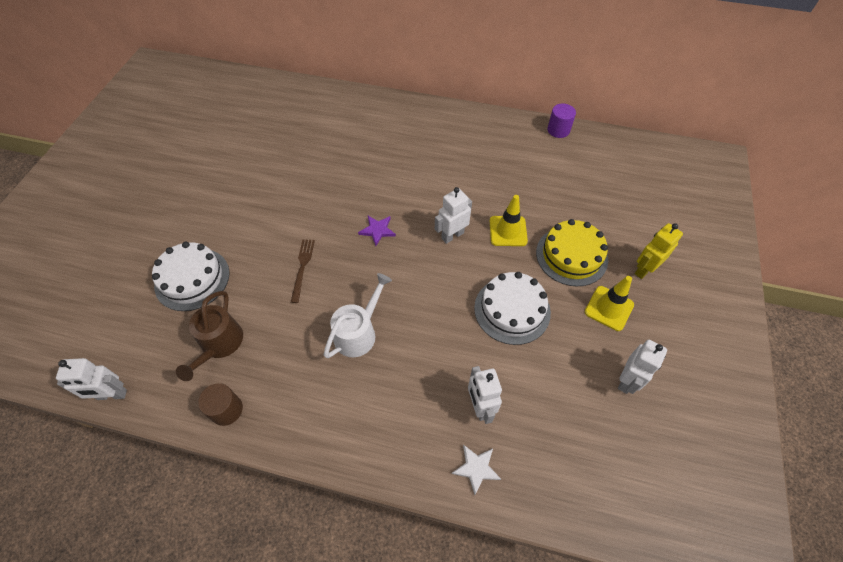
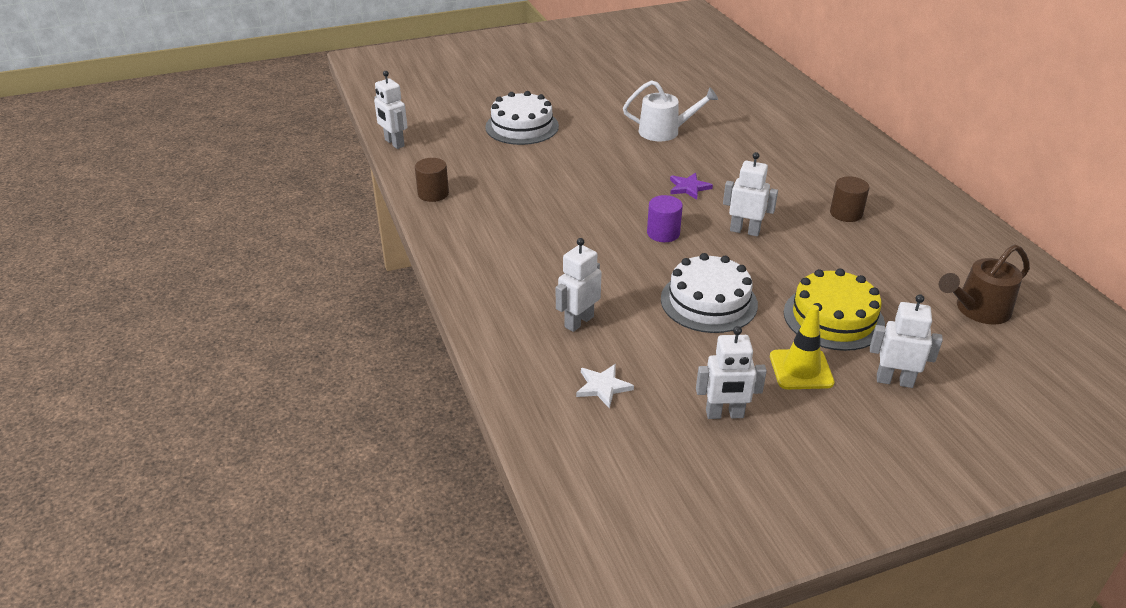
camera: 55 degrees right, 20 degrees down
(219, 344) = (482, 165): brown watering can -> brown watering can (978, 310)
(302, 267) = (597, 168): brown fork -> none
(358, 332) = (571, 223): white watering can -> white watering can (664, 131)
(476, 172) = (846, 213): none -> brown cylinder
(476, 468) = (516, 343): white star -> white star (603, 387)
(508, 231) = (801, 263): yellow traffic cone -> none
(558, 130) = (1001, 244): purple cylinder -> purple cylinder (663, 233)
(644, 269) = (894, 381): yellow robot -> white robot

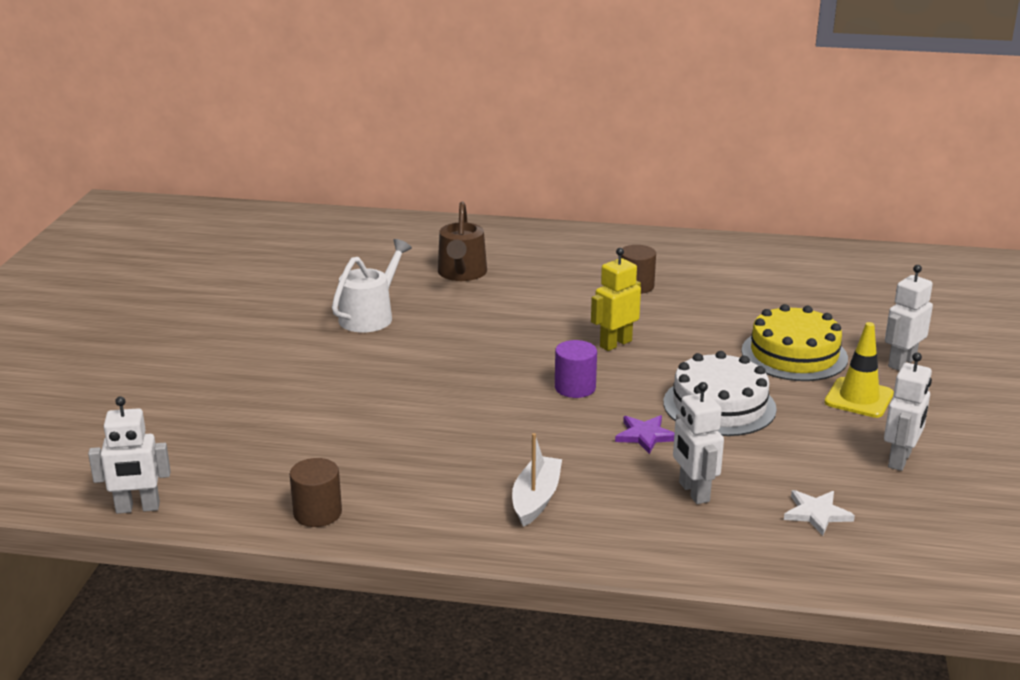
camera: 60 degrees left, 10 degrees down
(512, 261) = (536, 499): none -> white boat
(522, 126) = (233, 398): white cake -> none
(689, 188) = (503, 343): purple star -> purple star (645, 435)
(744, 231) = (615, 344): white robot -> yellow robot
(978, 310) = (831, 291): brown watering can -> brown watering can (461, 273)

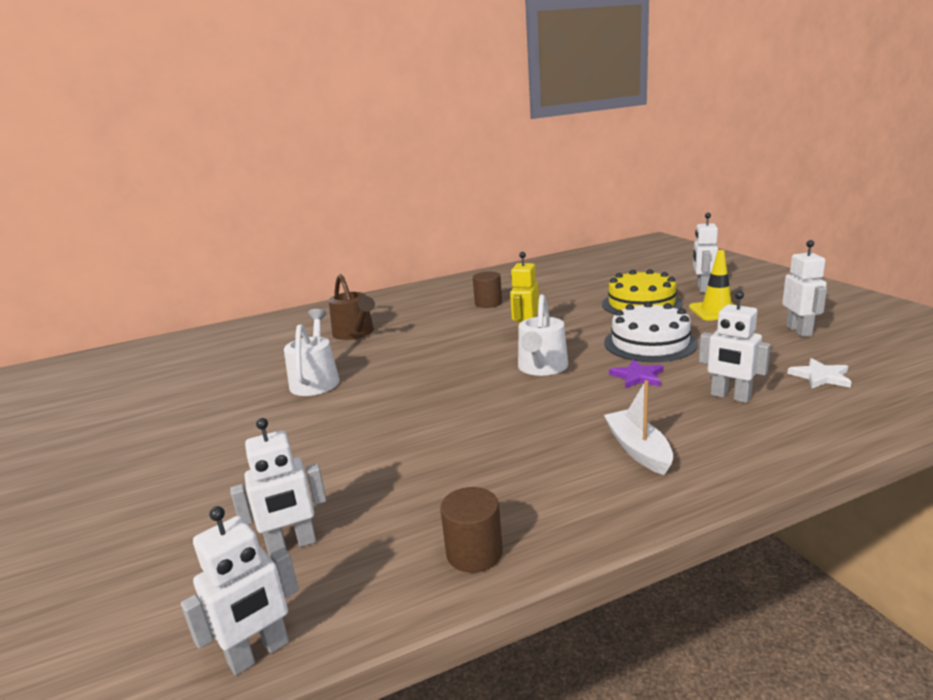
camera: 30 degrees left, 5 degrees down
(215, 452) = (292, 545): none -> white robot
(575, 388) = (542, 368): purple cylinder -> white watering can

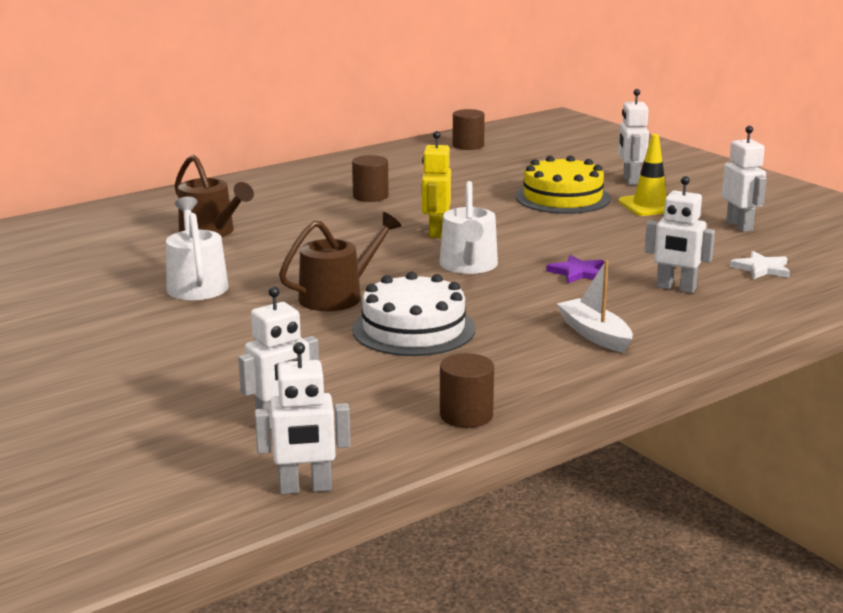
camera: 15 degrees left, 0 degrees up
(259, 653) = (305, 488): white robot -> white robot turned 45 degrees clockwise
(419, 395) = (337, 296): none -> brown watering can
(578, 262) = (468, 145): none -> brown cylinder
(650, 343) = (583, 239): white cake -> white cake (413, 329)

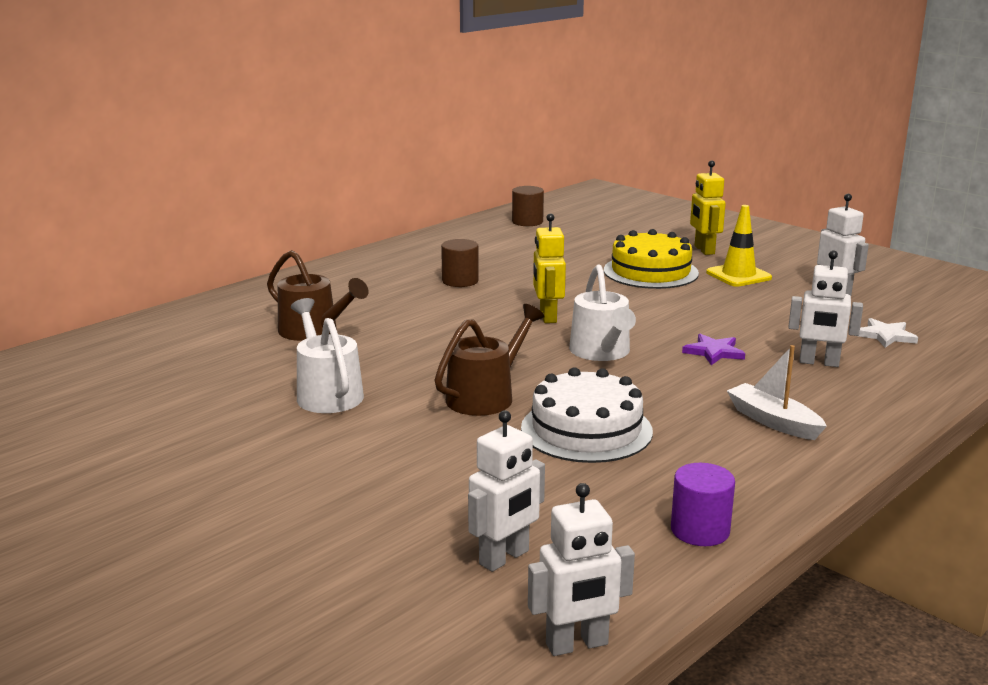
camera: 10 degrees left, 0 degrees up
(466, 415) = (700, 530): brown cylinder -> purple cylinder
(630, 180) = (704, 250): white robot -> yellow robot

